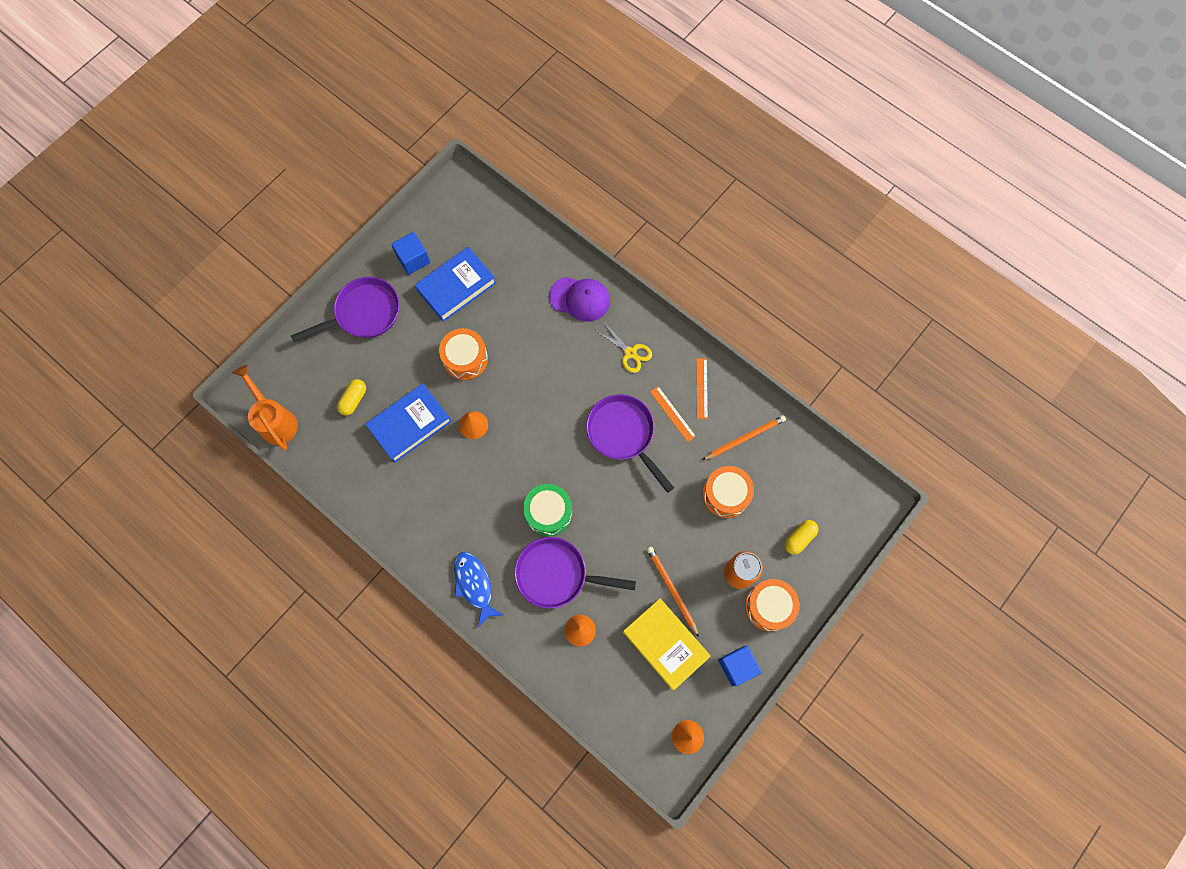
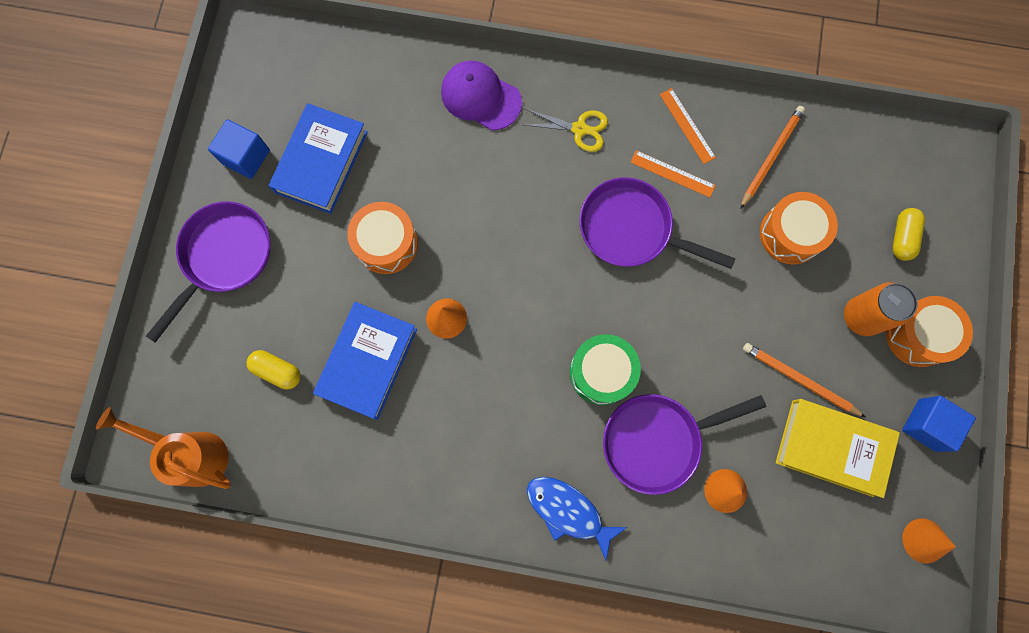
camera: 30 degrees left, 5 degrees up
(353, 400) = (277, 371): yellow capsule -> yellow capsule turned 60 degrees counterclockwise
(580, 299) = (480, 97): purple cap -> purple cap turned 135 degrees counterclockwise

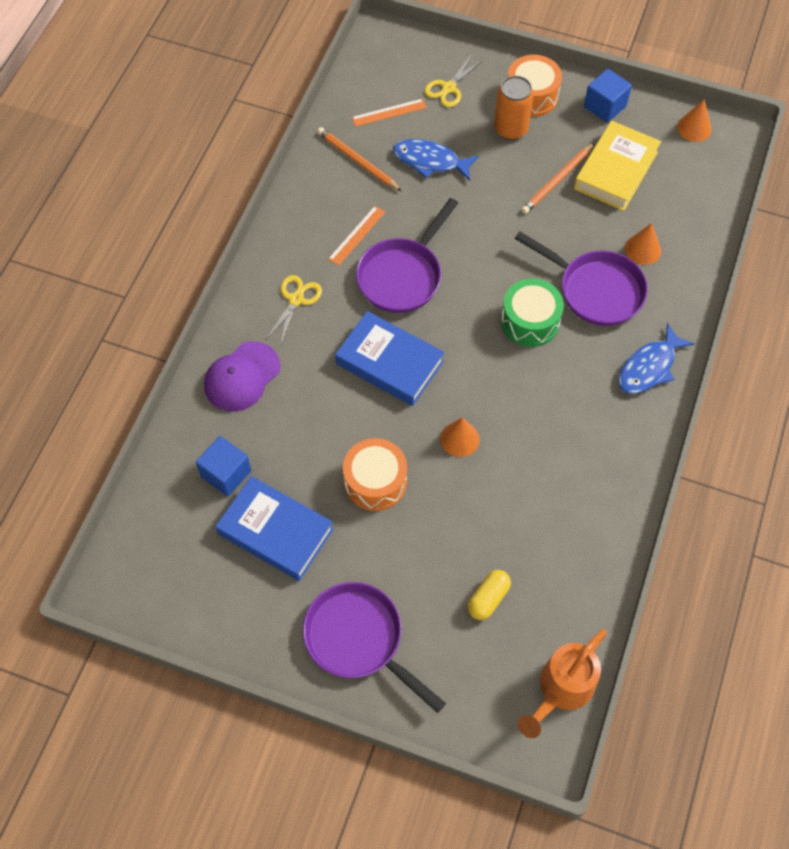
camera: 80 degrees left, 15 degrees down
(246, 157) = (252, 606): blue cube -> blue cube (226, 473)
(368, 362) = (491, 513): blue book -> blue book (389, 363)
(657, 441) = (595, 290): purple pan -> purple pan turned 45 degrees counterclockwise
(687, 125) = (313, 216): orange ruler -> orange ruler (389, 112)
(791, 234) = (430, 161): orange drum -> blue fish
(902, 237) = (448, 88): yellow capsule -> yellow scissors

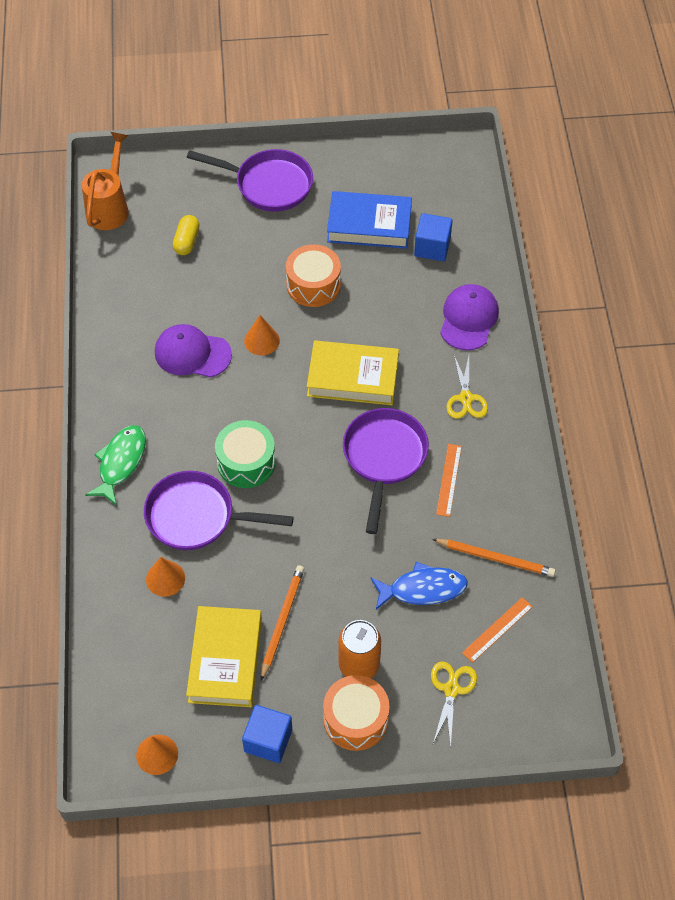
camera: 155 degrees right, 5 degrees down
(389, 363) = (352, 377): blue book -> yellow book
(537, 454) = (192, 353): none -> purple cap
(649, 367) = (120, 463): blue fish -> green fish

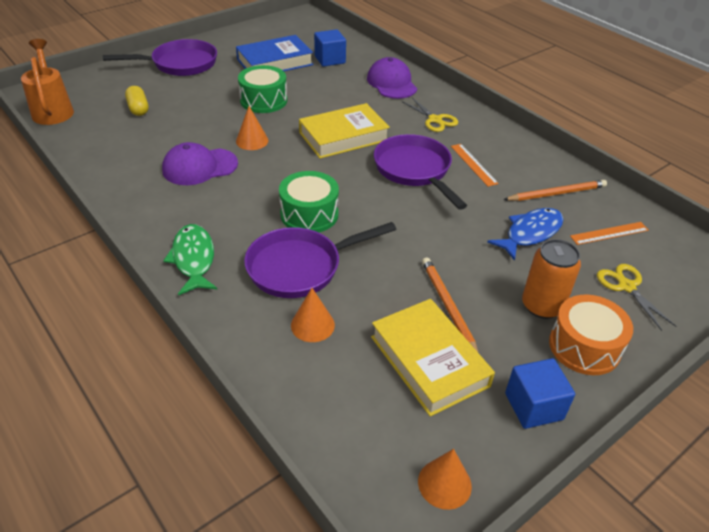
camera: 35 degrees left, 15 degrees down
(313, 285) = (263, 100): orange drum -> green drum
(497, 629) = (609, 233): orange ruler -> orange ruler turned 60 degrees clockwise

